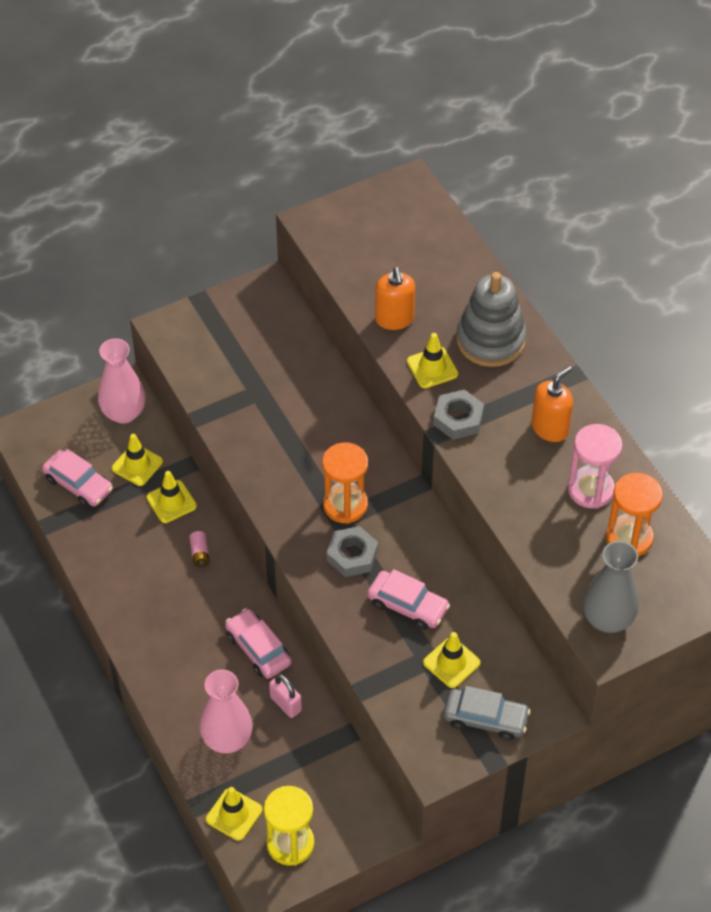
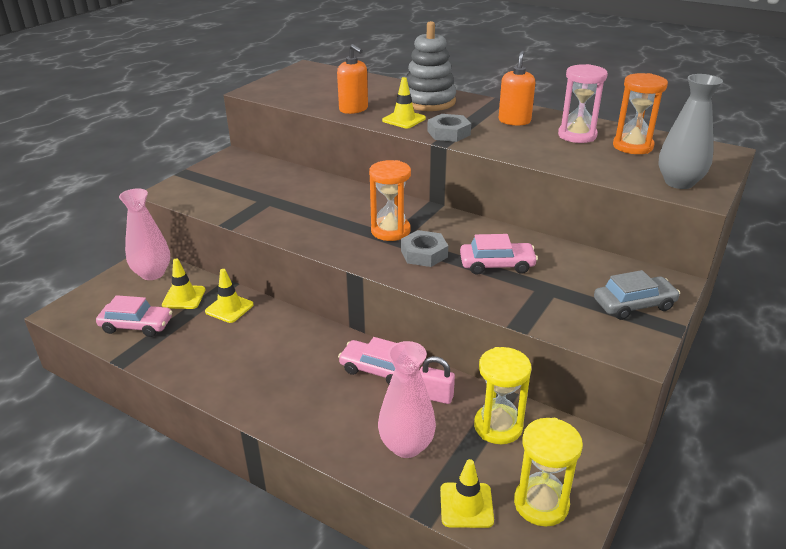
camera: 30 degrees left, 20 degrees down
(200, 553) = (277, 329): pink battery -> none
(314, 761) = (498, 426): none -> yellow hourglass
(451, 663) = (567, 283): yellow traffic cone -> none

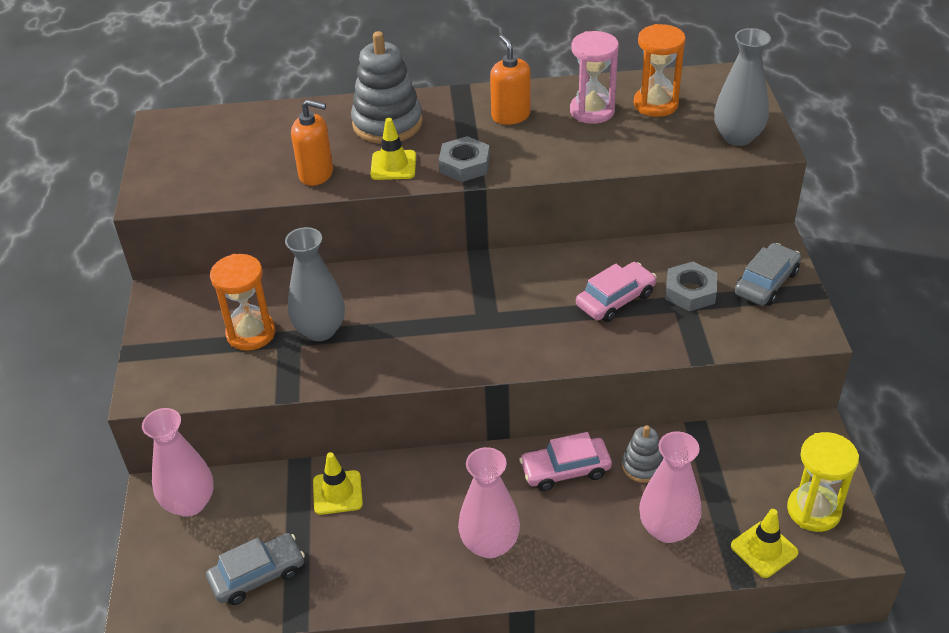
camera: 35 degrees left, 10 degrees up
(136, 325) = (258, 575): pink car -> grey car
(184, 297) = (268, 510): yellow traffic cone -> none
(278, 384) = (490, 544): none -> pink vase
(290, 203) = (320, 330): none -> grey vase
(390, 231) = (473, 311): orange hourglass -> orange hourglass (251, 333)
(424, 253) = (536, 323): grey nut -> grey nut (690, 292)
(435, 396) = (642, 466): pink padlock -> grey stacking toy
(498, 426) = (720, 462): yellow hourglass -> none

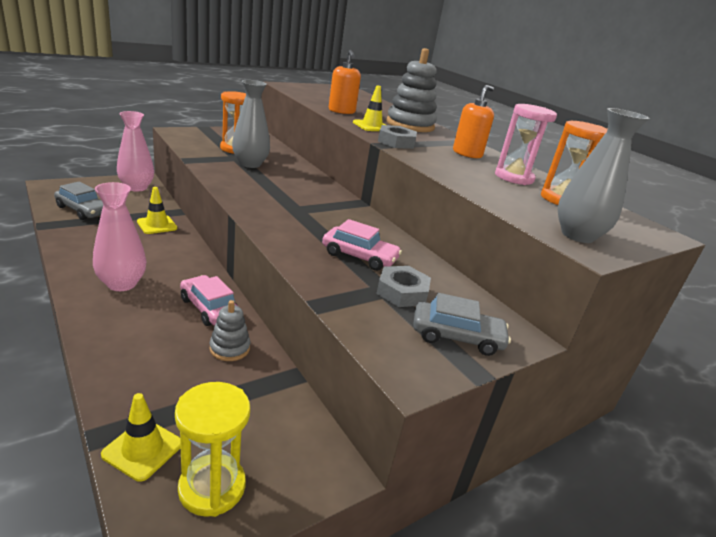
camera: 55 degrees right, 15 degrees down
(667, 529) = (157, 373): pink vase -> none

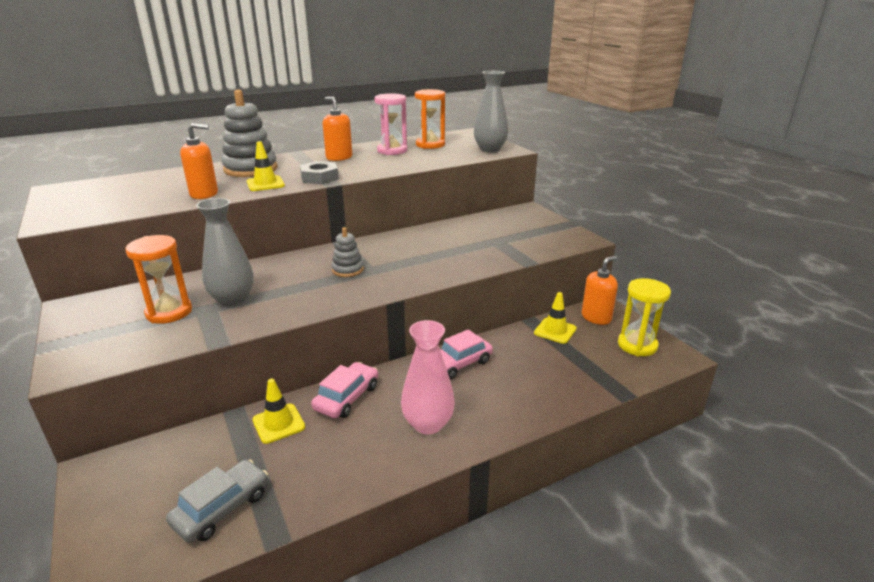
camera: 80 degrees left, 0 degrees up
(136, 187) = (131, 469): pink vase -> none
(142, 449) = (624, 374): yellow traffic cone -> yellow traffic cone (555, 331)
(229, 348) = (511, 349): grey stacking toy -> grey stacking toy (347, 270)
(301, 451) = (596, 317): none -> orange soap dispenser
(359, 256) = (451, 247): pink car -> pink car (347, 397)
(402, 292) = (497, 236): grey nut -> none
(457, 337) = (539, 225): grey car -> none

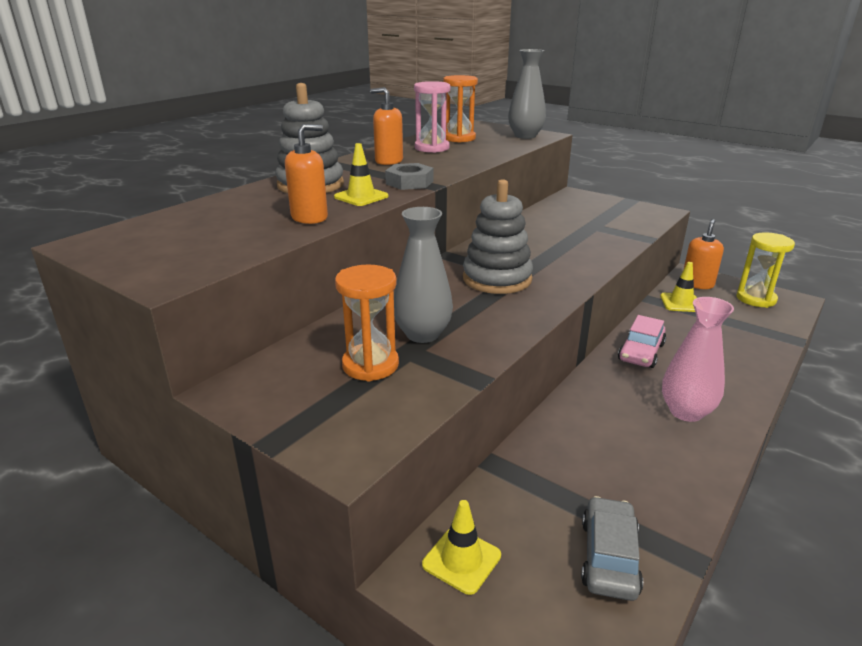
camera: 25 degrees left, 0 degrees up
(278, 423) = (552, 457): yellow traffic cone -> yellow traffic cone (461, 560)
(347, 270) = (497, 279): grey stacking toy -> grey stacking toy, size x1.89
(347, 397) = (584, 412): pink car -> none

